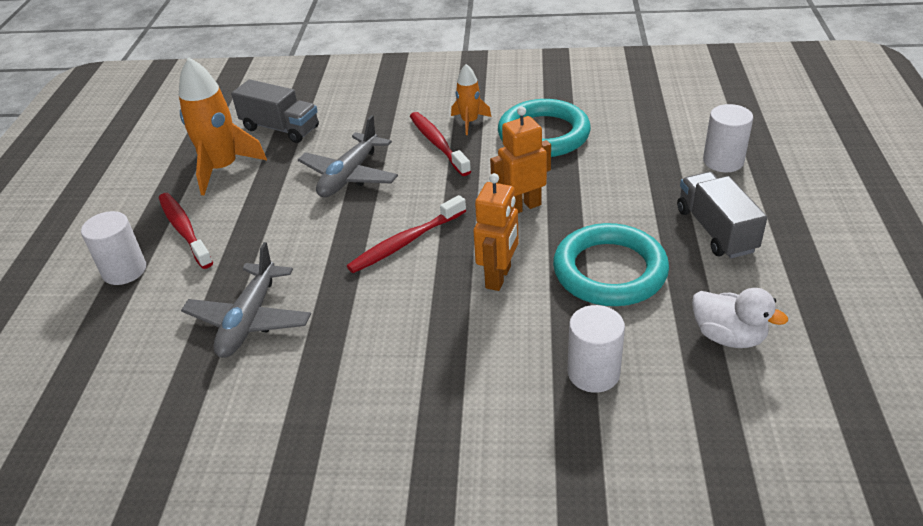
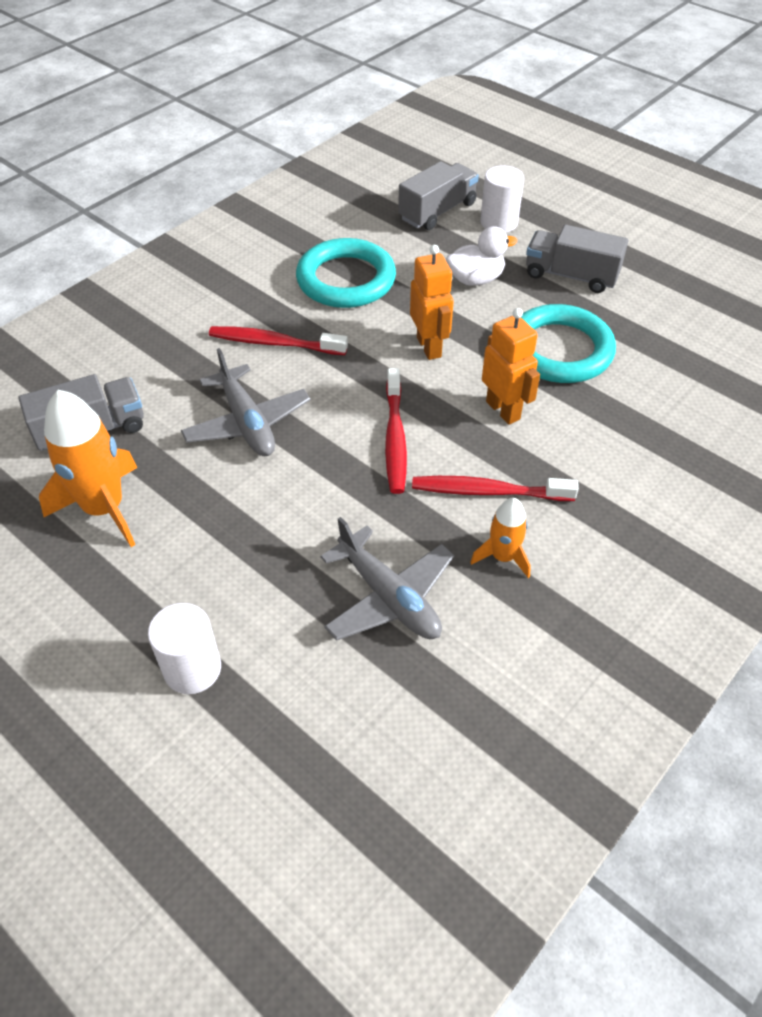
camera: 55 degrees left, 10 degrees up
(184, 230) = (180, 587): red toothbrush -> red toothbrush (488, 491)
(469, 122) = (267, 307): orange rocket -> orange rocket (503, 557)
(522, 206) = (429, 347): orange robot -> orange robot turned 150 degrees clockwise
(593, 373) = (658, 423): white cylinder -> none
(686, 128) = (437, 211): none -> grey truck
(728, 336) = (682, 340): white duck -> white duck (475, 279)

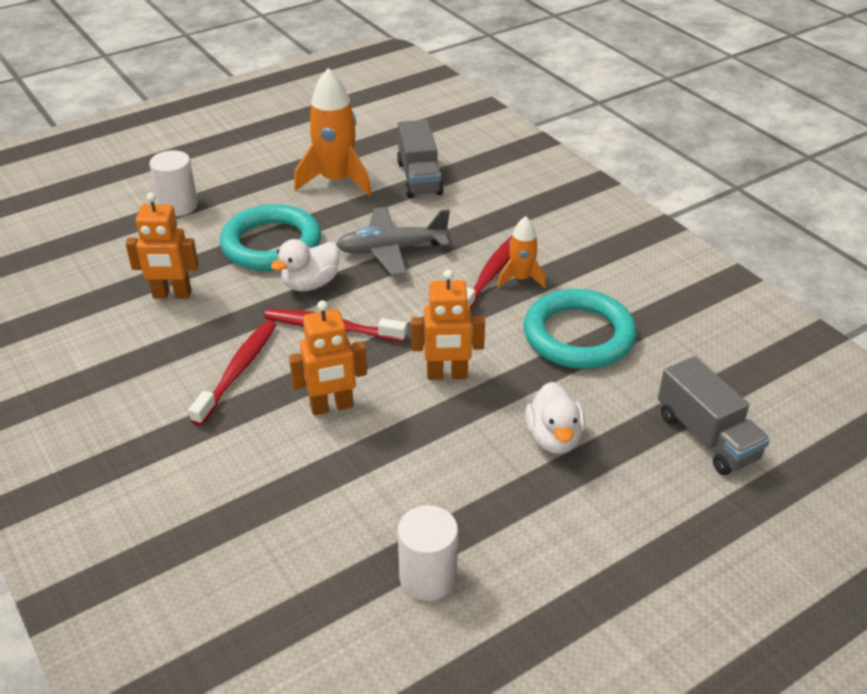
camera: 105 degrees right, 10 degrees down
(328, 474) = (310, 284): none -> white duck
(388, 597) = (172, 295): grey plane -> orange robot
(499, 222) = (674, 492): white cylinder -> white cylinder (428, 577)
(503, 557) = (165, 363): orange rocket -> orange rocket (521, 279)
(559, 350) = (402, 477): turquoise ring -> turquoise ring (271, 244)
(571, 276) = (539, 533): grey truck -> none

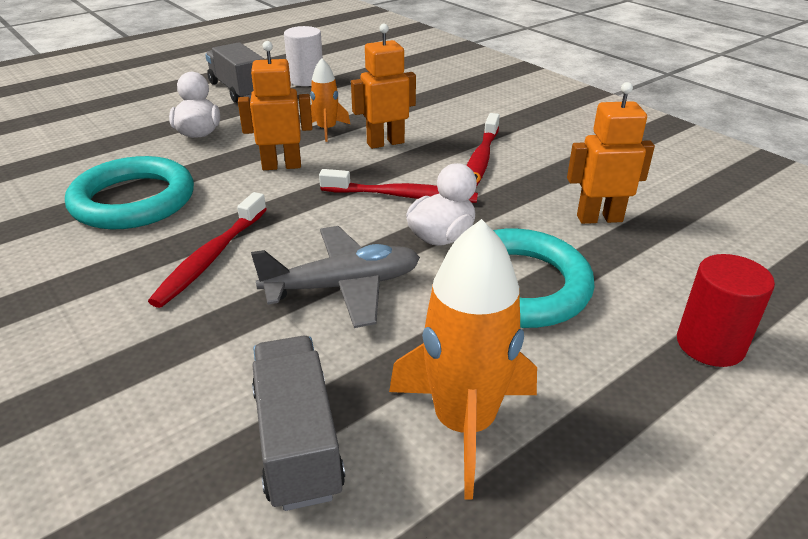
camera: 175 degrees right, 5 degrees down
(178, 206) = (710, 344): white cylinder -> red cylinder
(521, 279) = (171, 255): orange rocket -> orange rocket (327, 130)
(707, 436) = (68, 138): grey truck -> grey truck (238, 90)

